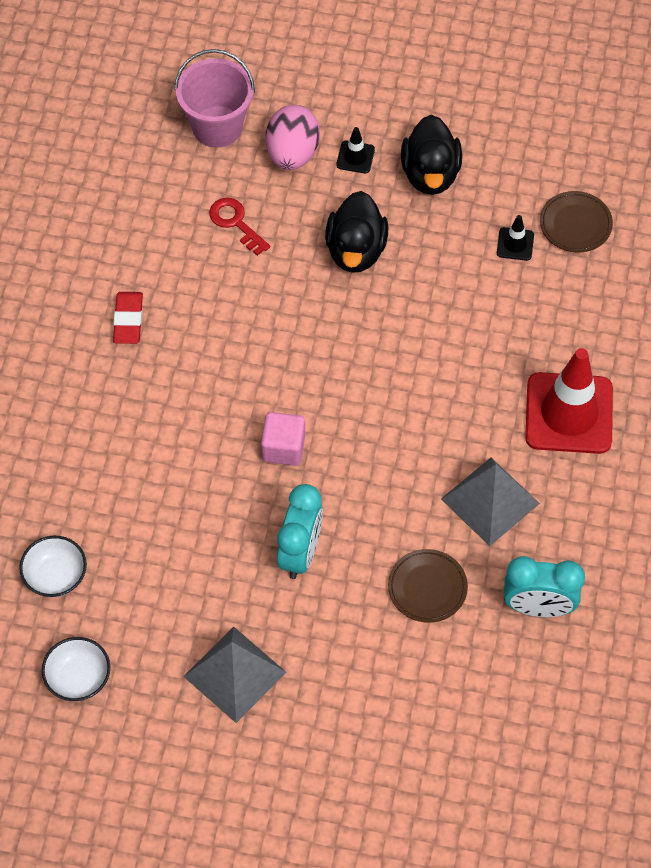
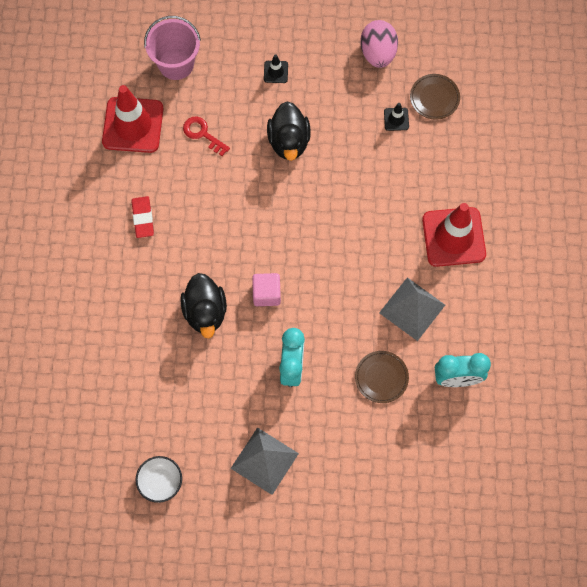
camera: 10 degrees left, 10 degrees up
(55, 576) = (130, 412): white bowl -> none
(140, 197) = (133, 125): none -> red traffic cone
(292, 153) = (232, 76): pink egg -> pink egg (378, 53)
(430, 174) = (329, 76): black duck -> black duck (205, 312)

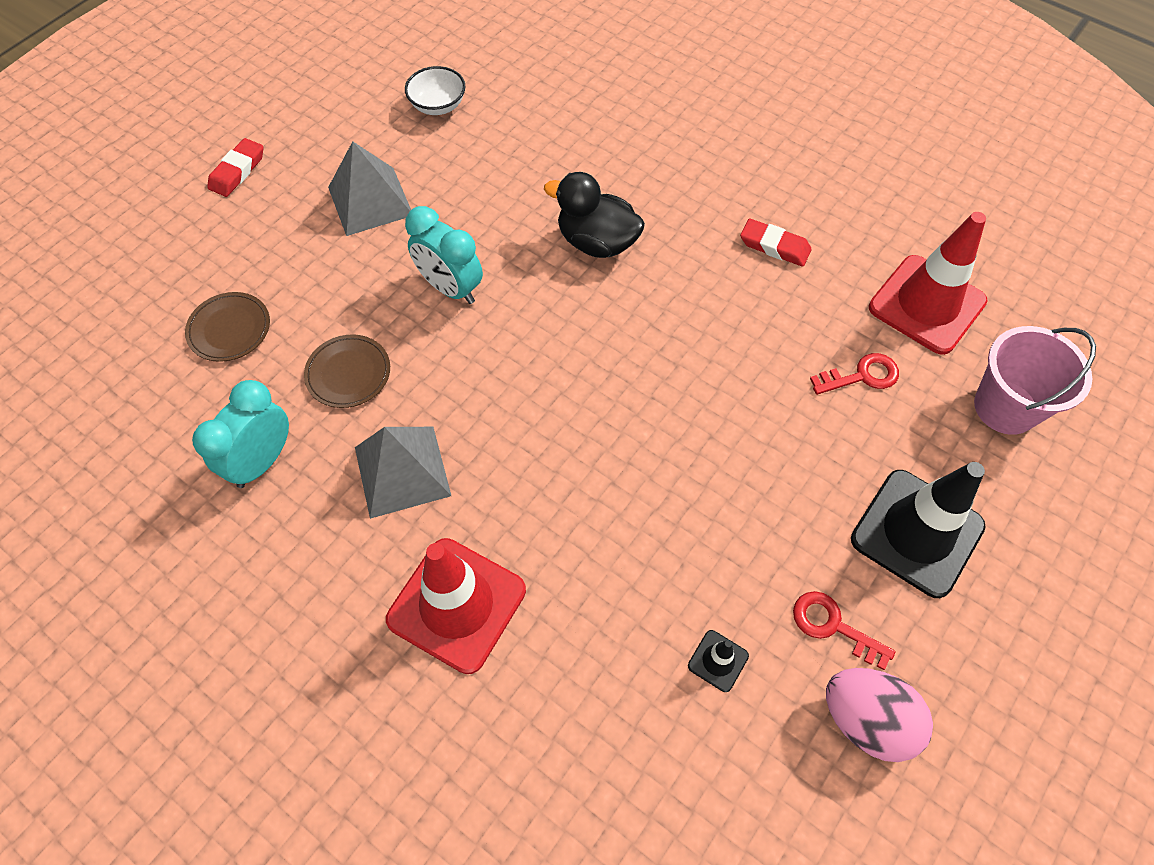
camera: 125 degrees right, 10 degrees down
(266, 294) = (567, 316): pink cube -> none
(276, 72) = (917, 533): black traffic cone -> black traffic cone, size x2.34
(289, 141) = (779, 477): black duck -> none
(299, 561) = (237, 171): none -> red eraser
(346, 83) = (833, 626): none -> red key
(434, 98) = (718, 756): brown plate -> brown plate (229, 329)

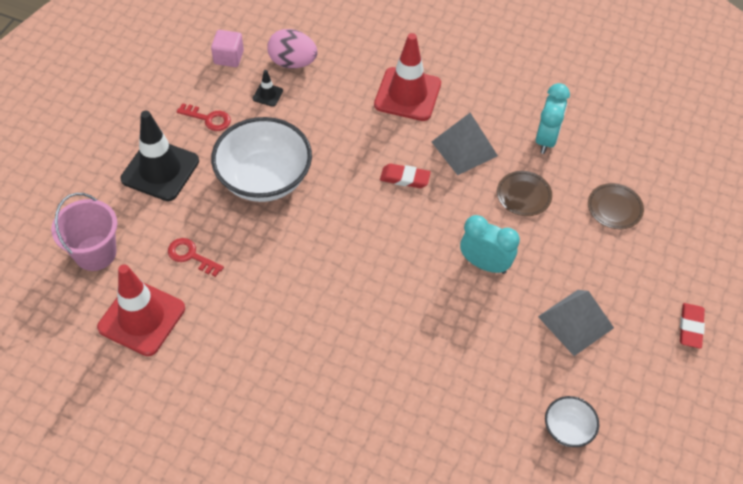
camera: 165 degrees right, 5 degrees down
(597, 242) = (392, 321): black duck -> none
(742, 481) = (264, 179): none -> white bowl
(774, 246) = (257, 345): red eraser -> red eraser (405, 178)
(789, 781) = (228, 57): none -> pink cube
(861, 376) = (191, 256): red key -> red key turned 60 degrees clockwise
(866, 720) = (191, 85): pink egg -> pink egg (292, 62)

